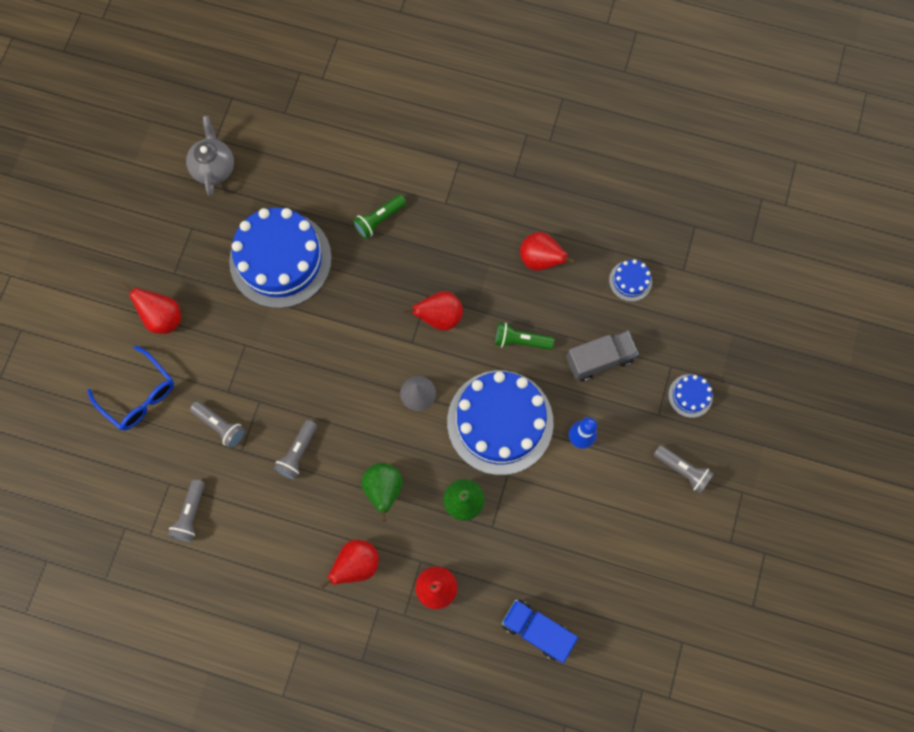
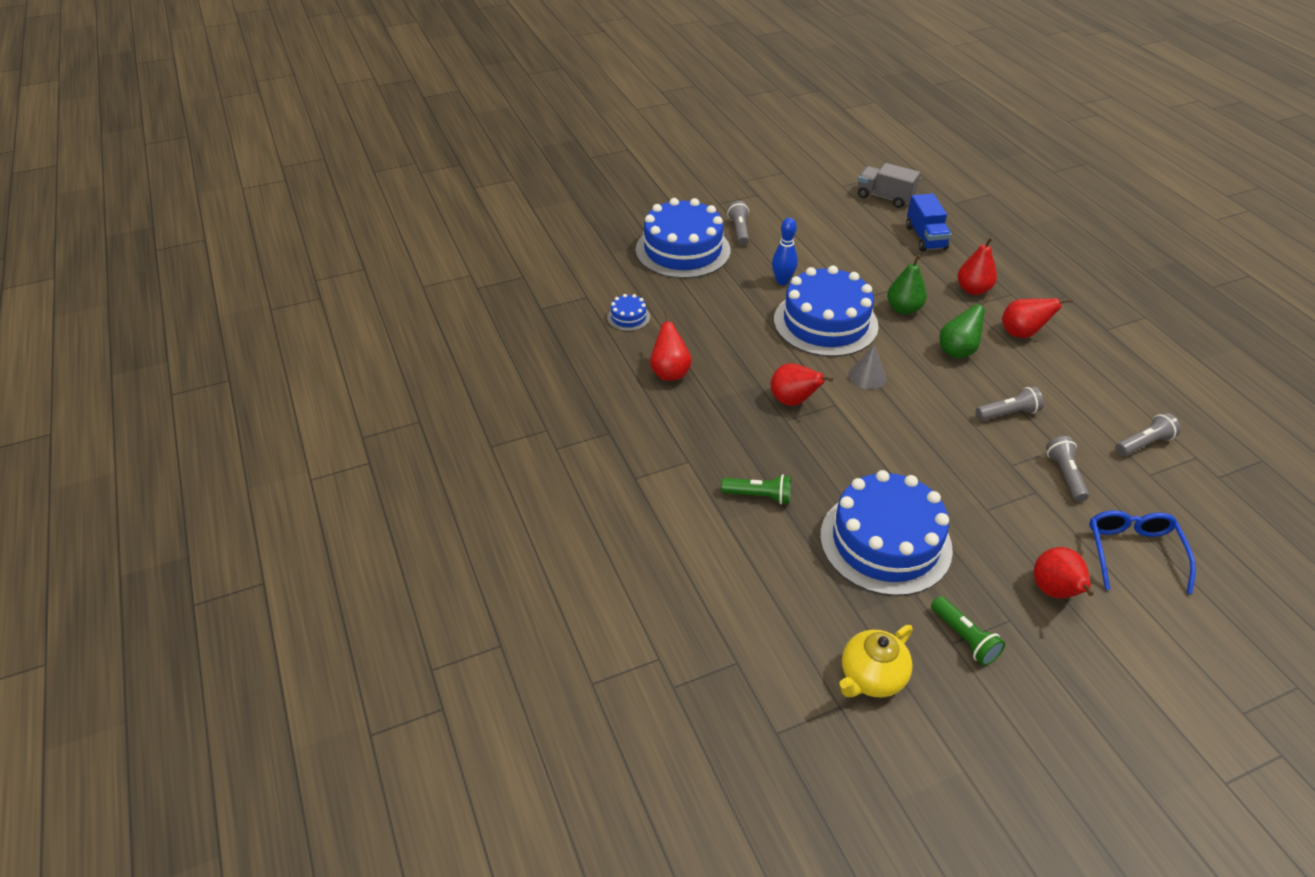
camera: 130 degrees left, 30 degrees down
(214, 168) = (871, 678): grey teapot -> yellow teapot
(520, 341) = (751, 346): green flashlight -> green flashlight (964, 638)
(599, 360) = (712, 301): grey truck -> grey truck (884, 197)
(690, 396) = (683, 250): blue cake -> blue cake, size x2.39

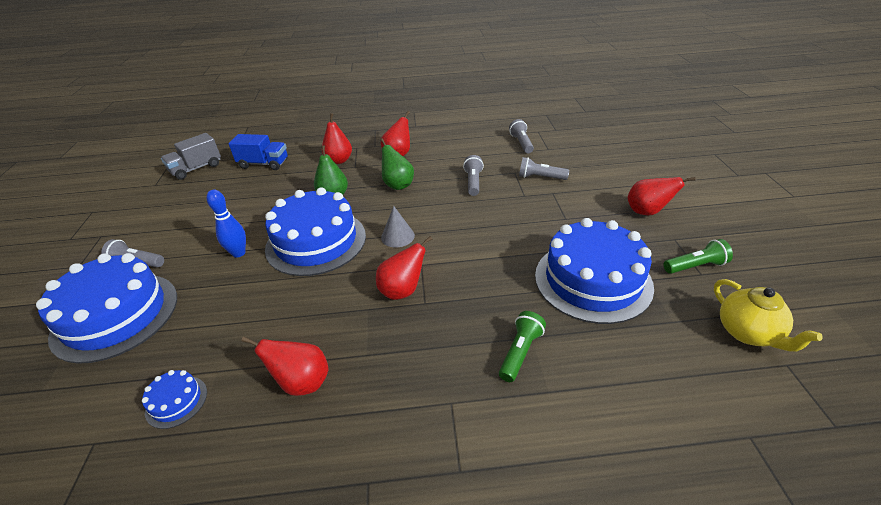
camera: 70 degrees left, 5 degrees down
(1133, 552) = (613, 173): blue glasses -> none

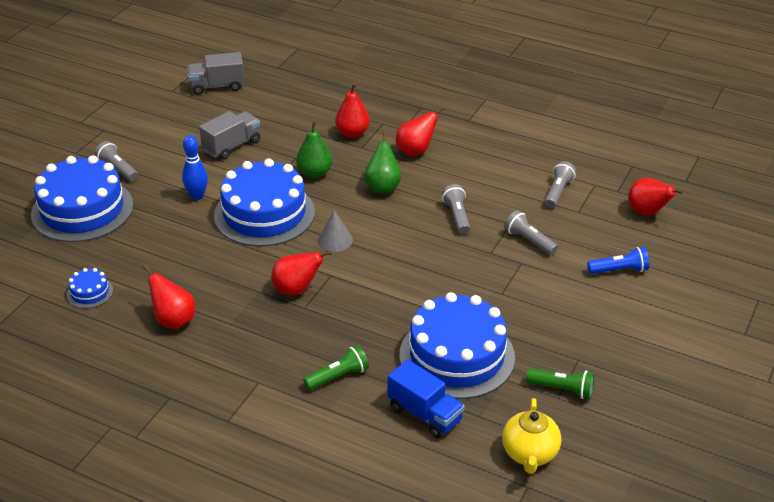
camera: 30 degrees right, 0 degrees up
(243, 203) = (232, 146): none -> grey truck
(264, 164) = (280, 106): blue truck -> blue truck (425, 414)
(473, 182) = (457, 216): grey flashlight -> grey flashlight turned 45 degrees counterclockwise
(618, 171) = (619, 270): none -> blue flashlight
(647, 212) = (588, 324): red pear -> red pear (647, 212)

